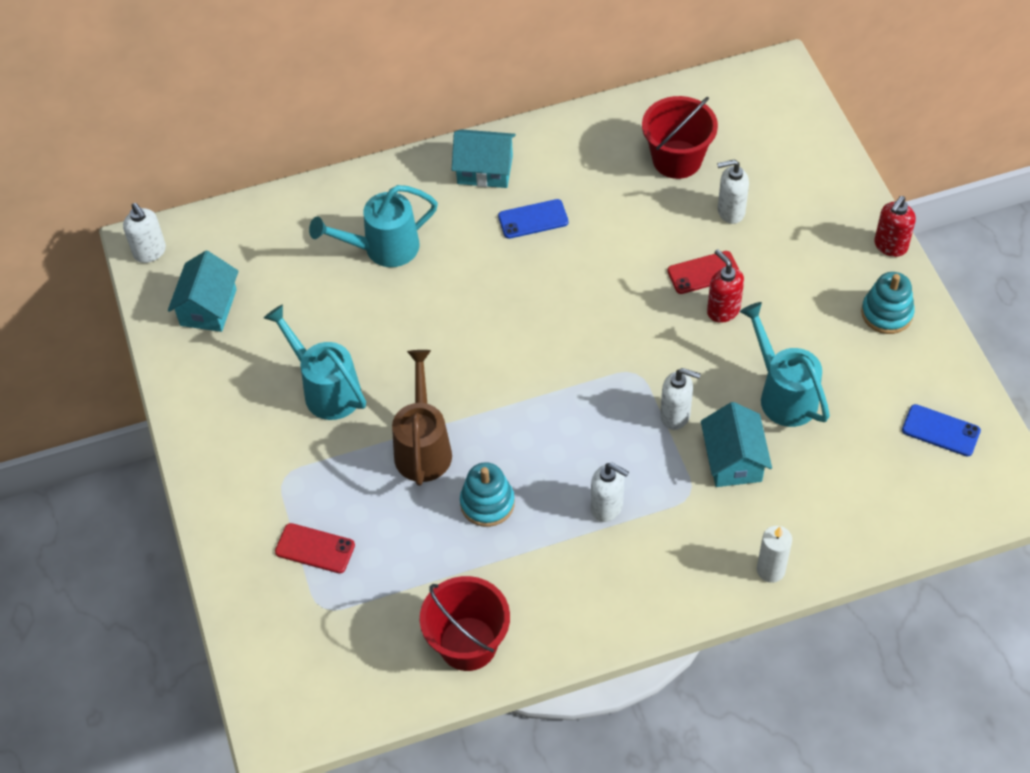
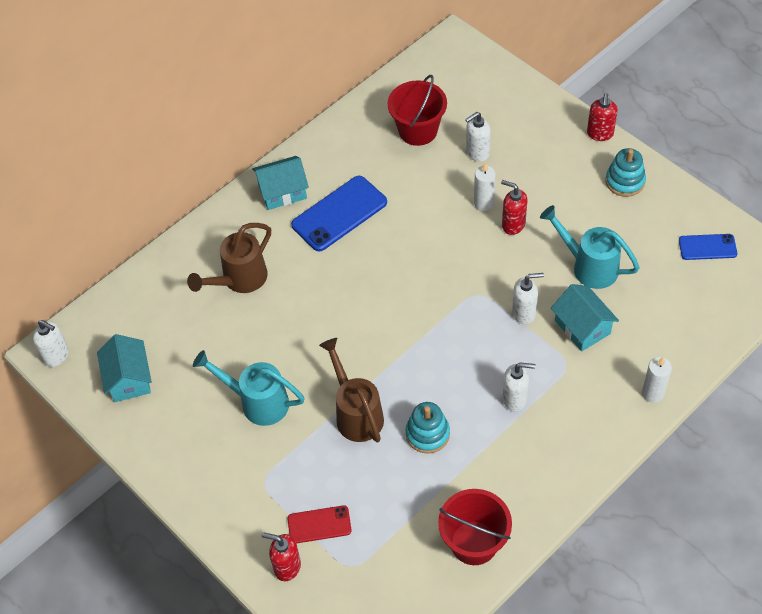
camera: 25 degrees left, 0 degrees up
(256, 577) = (287, 567): none -> red soap dispenser
(384, 248) = (240, 279): turquoise watering can -> brown watering can
(533, 219) = (339, 213): blue phone -> blue phone, size x1.75
(703, 272) = (484, 203): red phone -> white candle

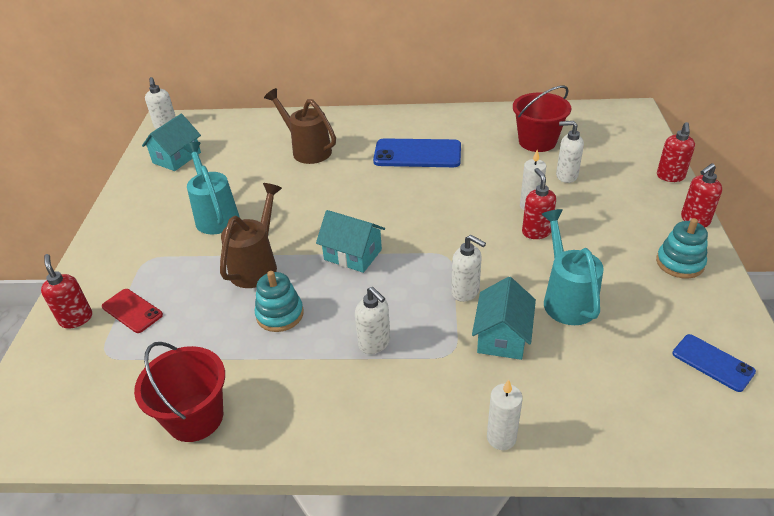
camera: 45 degrees right, 15 degrees down
(240, 279) = (307, 150): brown watering can -> brown watering can turned 45 degrees clockwise
(282, 192) = (399, 124): turquoise house -> turquoise house (353, 254)
(547, 100) = (670, 177): none -> red soap dispenser

